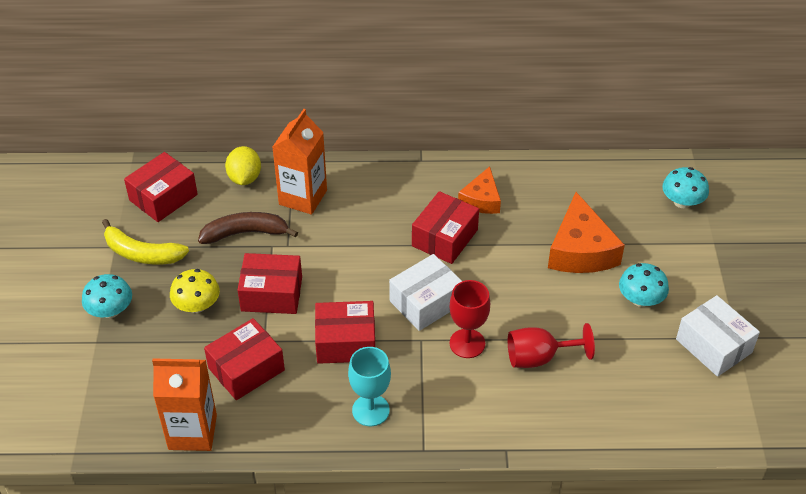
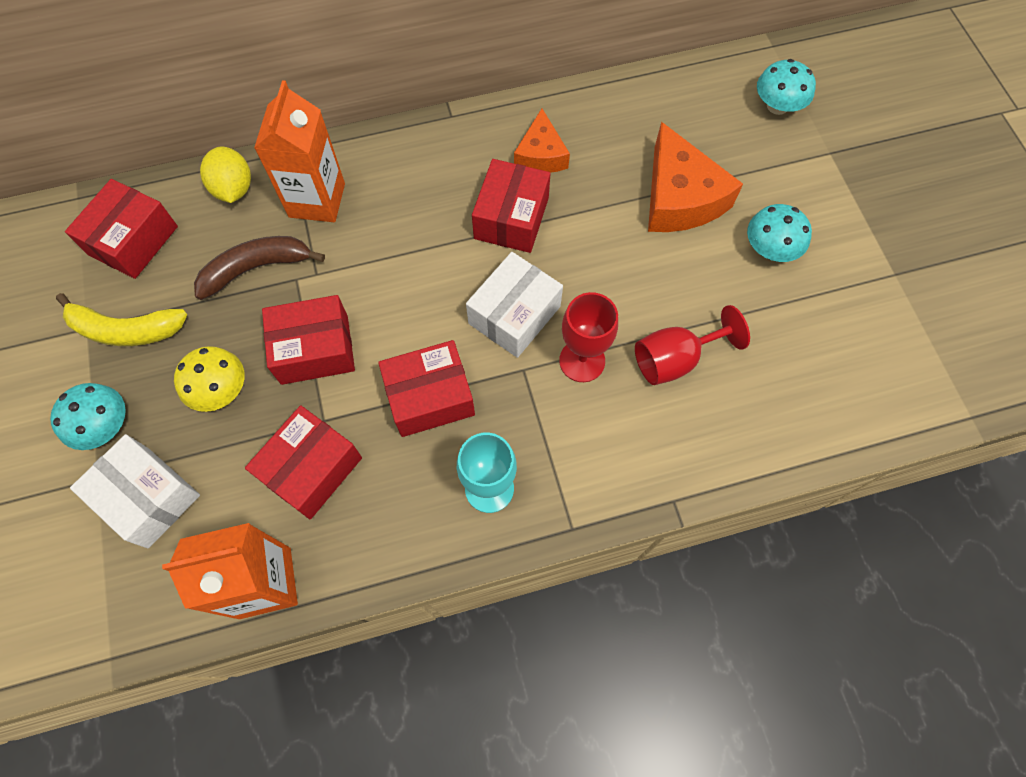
camera: 15 degrees left, 20 degrees up
(713, 346) = (873, 292): white box -> white box (148, 497)

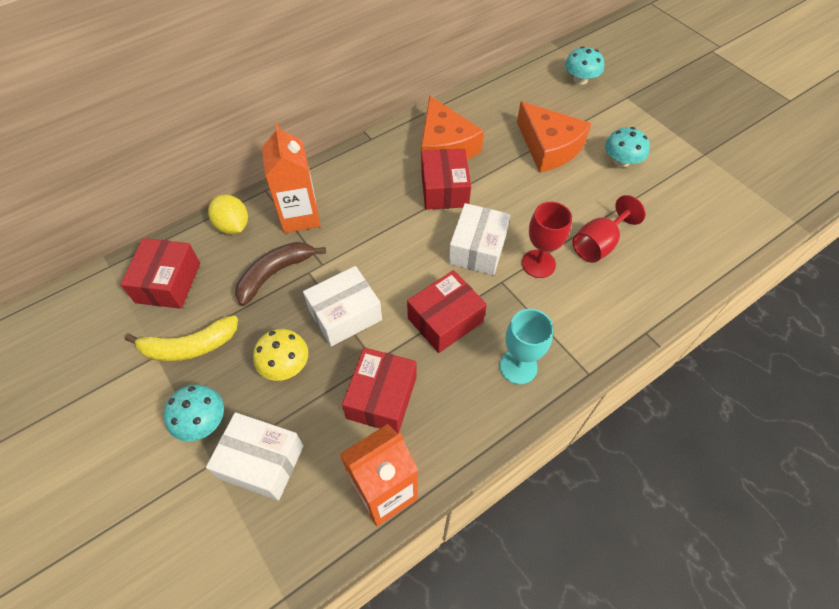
camera: 20 degrees left, 10 degrees down
(314, 349) = (345, 314): red box -> white box
(541, 155) = (444, 146): orange cheese -> orange cheese, size x1.63

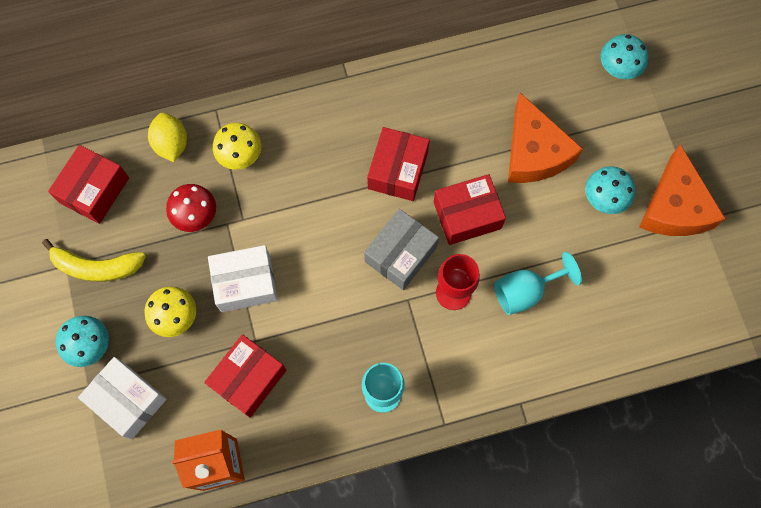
camera: 20 degrees right, 15 degrees up
(275, 274) = (195, 215): brown banana -> red mushroom
(300, 216) = (240, 154): orange carton -> yellow mushroom
(444, 146) = (421, 113): orange cheese -> orange cheese (674, 207)
(445, 320) = (336, 322): red box -> red box (467, 215)
(477, 249) = (400, 254): white box -> grey box
(598, 244) = (525, 291): red goblet -> turquoise goblet

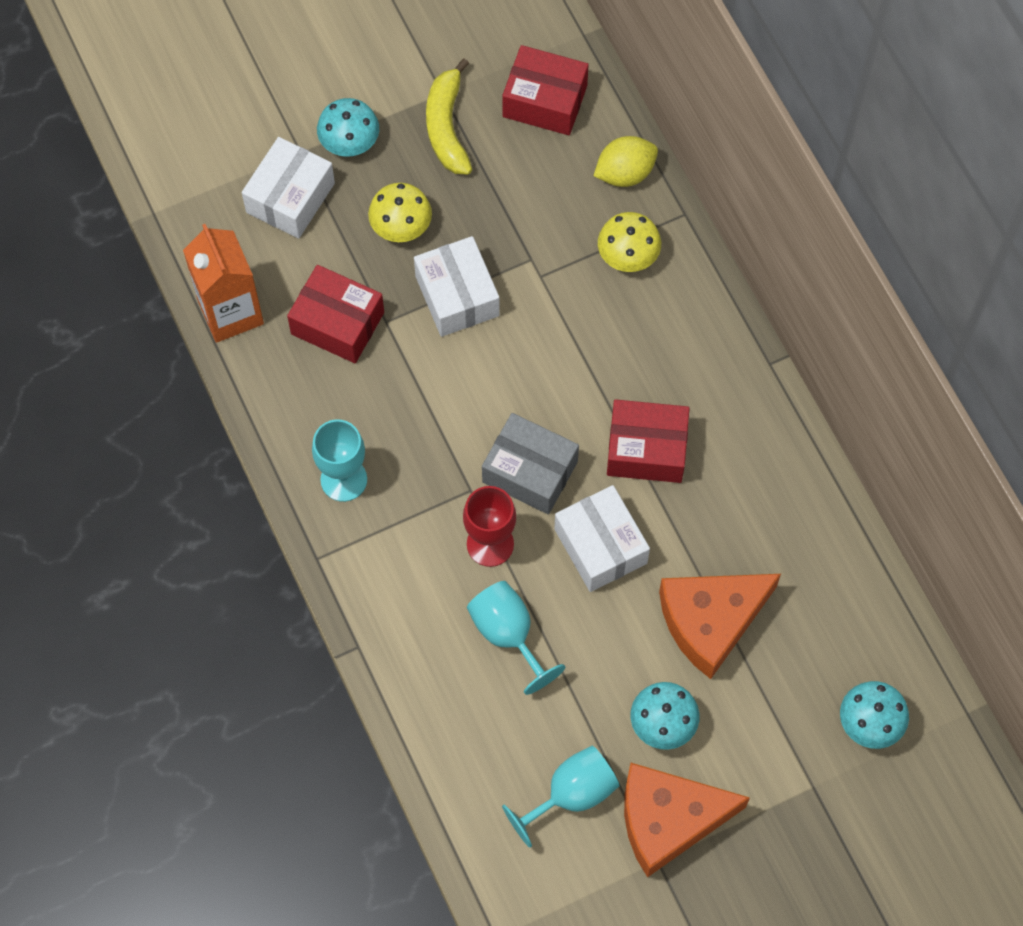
camera: 80 degrees right, 5 degrees down
(195, 215) = (535, 220): red mushroom -> none
(467, 215) = (600, 546): red box -> white box
(651, 268) = (571, 795): none -> turquoise goblet

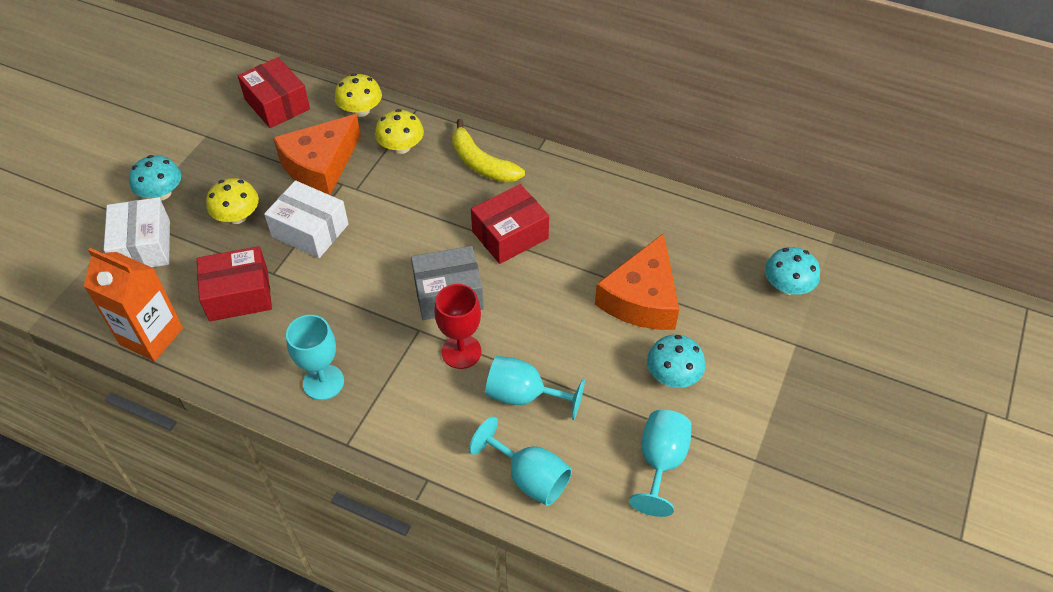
camera: 40 degrees left, 15 degrees down
(445, 715) = (529, 477): none -> turquoise goblet
(447, 127) = (224, 150): yellow banana -> yellow banana (481, 163)
(545, 101) = (277, 104): red box -> red box turned 75 degrees clockwise
(600, 546) = (533, 304): white box -> none
(625, 173) = (361, 110): yellow lemon -> yellow mushroom
(668, 819) = (735, 429): orange cheese -> orange cheese (320, 165)

